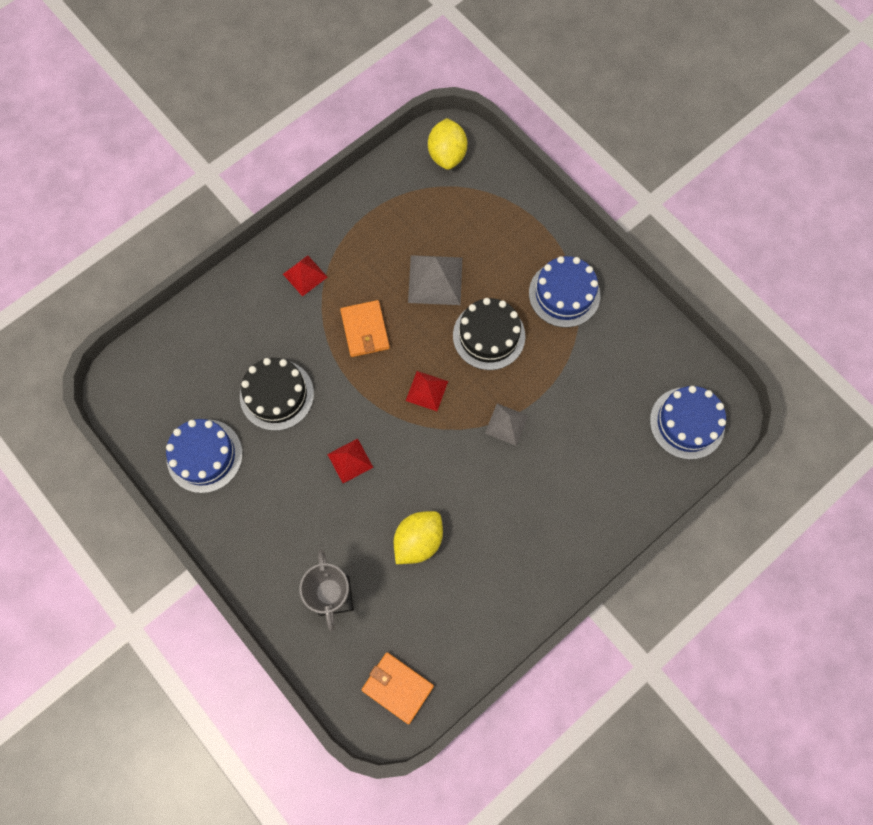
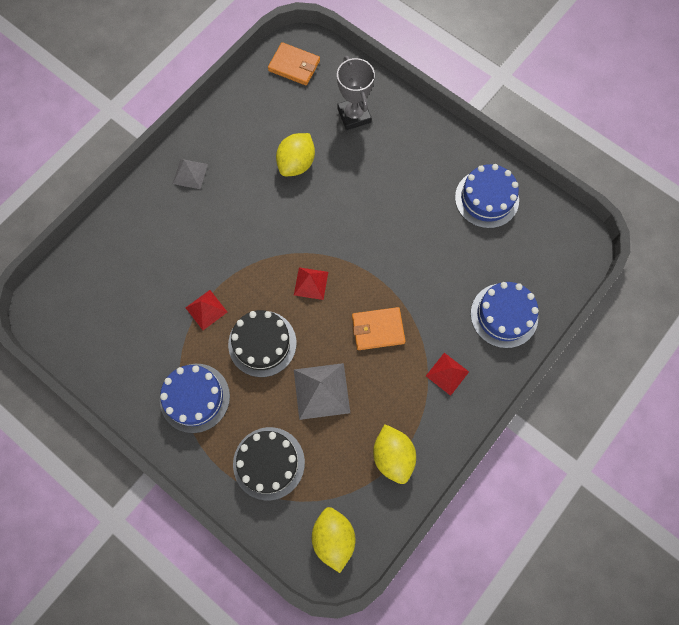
camera: 170 degrees right, 0 degrees up
(277, 395) = (441, 258): black cake -> black cake (268, 463)
(350, 460) = (365, 214): red pyramid -> red pyramid (206, 309)
(365, 330) = (377, 329): orange wallet -> orange wallet turned 75 degrees counterclockwise
(377, 211) = (393, 456): none -> yellow lemon
(506, 424) = (236, 266): grey pyramid -> grey pyramid (190, 173)
(687, 423) = (77, 293): blue cake -> blue cake (504, 315)

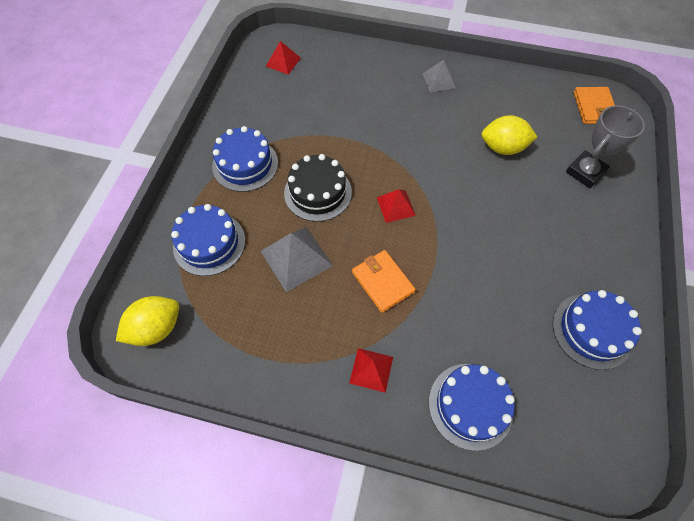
camera: 65 degrees right, 10 degrees down
(206, 309) = (326, 140): red pyramid -> red pyramid (283, 62)
(268, 463) = (209, 243): black cake -> blue cake
(393, 456) = (259, 350): yellow lemon -> none

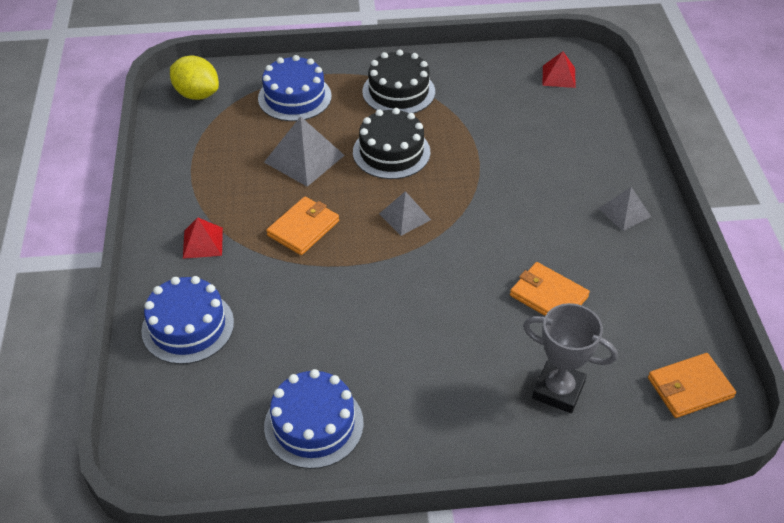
camera: 70 degrees right, 15 degrees down
(245, 164) = (398, 91): blue cake -> black cake
(396, 206) = (405, 216): red pyramid -> grey pyramid
(503, 148) = (548, 296): yellow lemon -> orange wallet

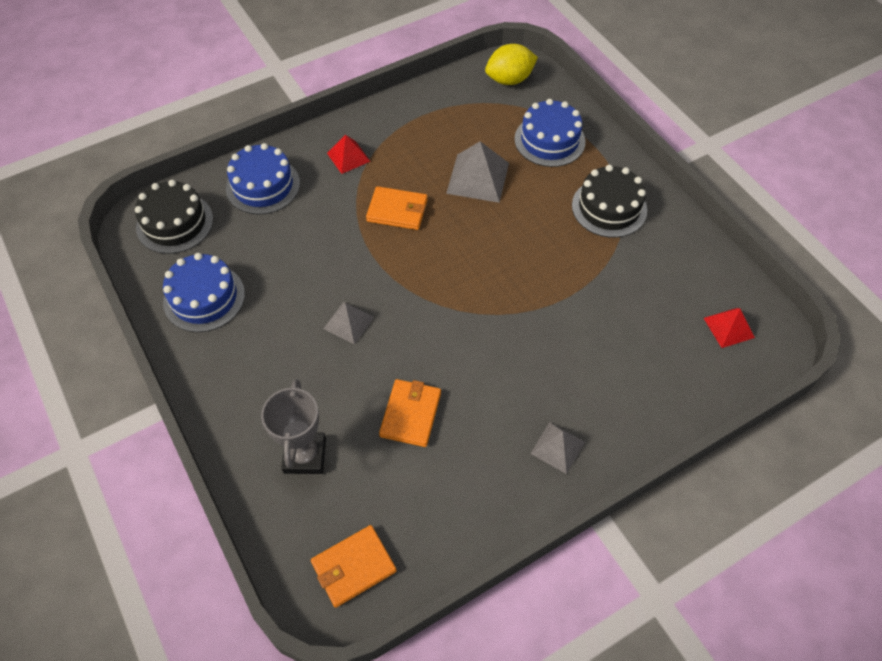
camera: 65 degrees right, 10 degrees up
(197, 94) = (509, 80): yellow lemon -> yellow lemon turned 60 degrees clockwise
(391, 152) = (524, 233): black cake -> black cake (175, 223)
(405, 216) = (449, 273): grey pyramid -> grey pyramid (348, 322)
(689, 388) = (353, 567): orange wallet -> orange wallet turned 75 degrees counterclockwise

